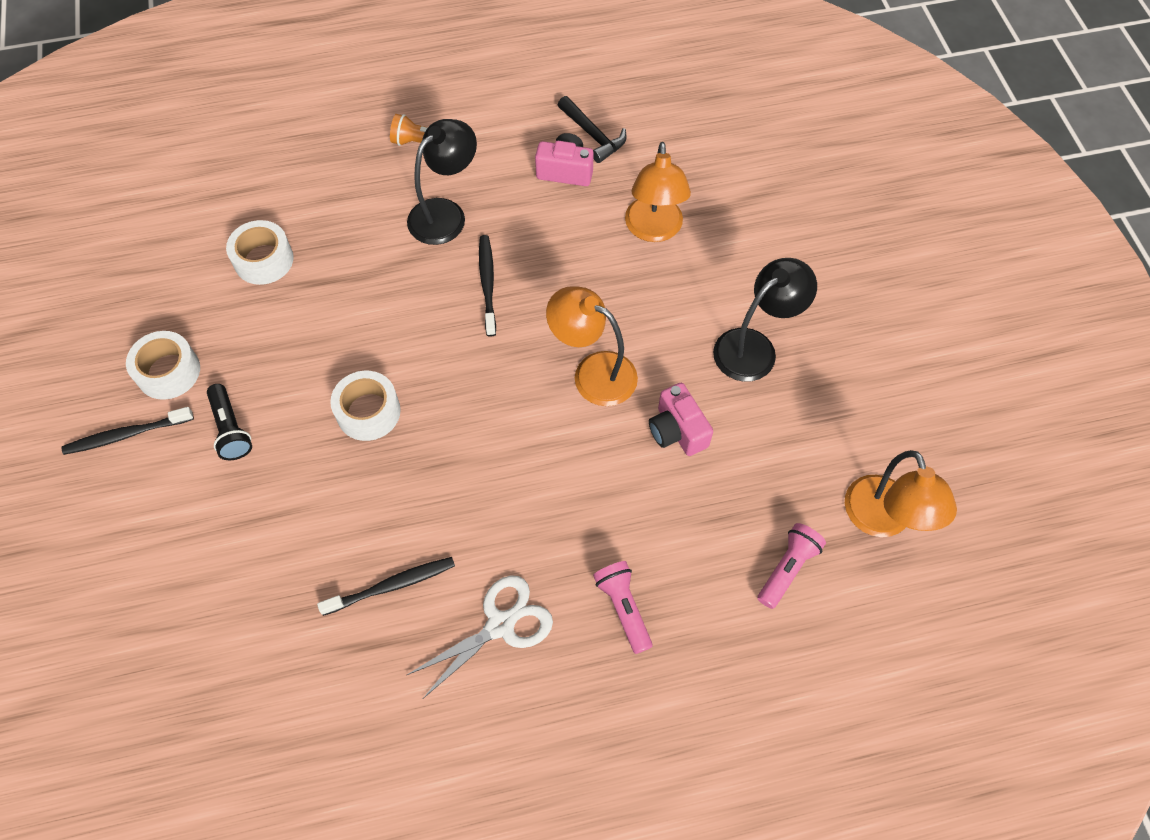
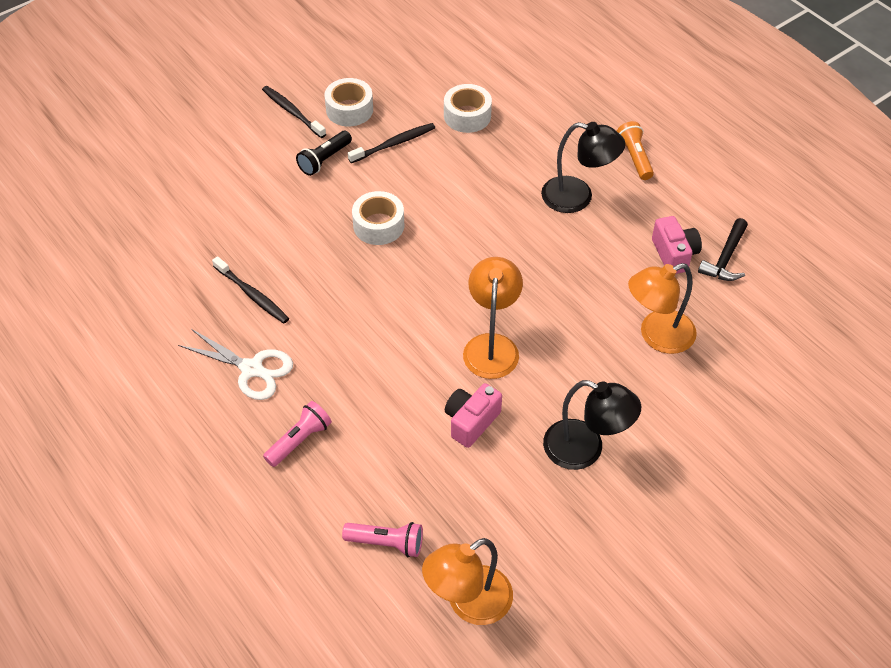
camera: 65 degrees right, 10 degrees down
(487, 283) = (531, 248): black toothbrush -> black toothbrush (394, 143)

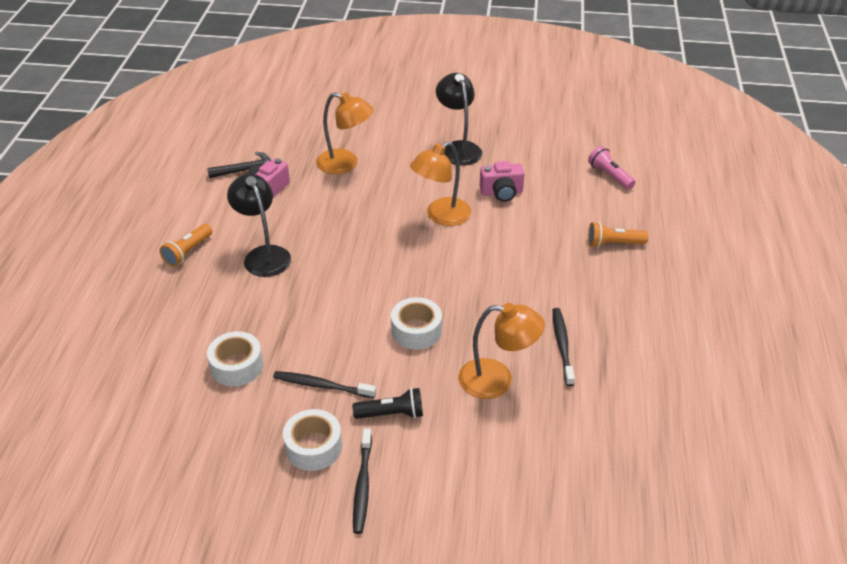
camera: 135 degrees left, 10 degrees down
(251, 369) = (608, 299): white scissors -> none
(299, 440) = (613, 243): pink flashlight -> orange flashlight
(468, 603) = (592, 136): orange lamp -> orange lamp (497, 380)

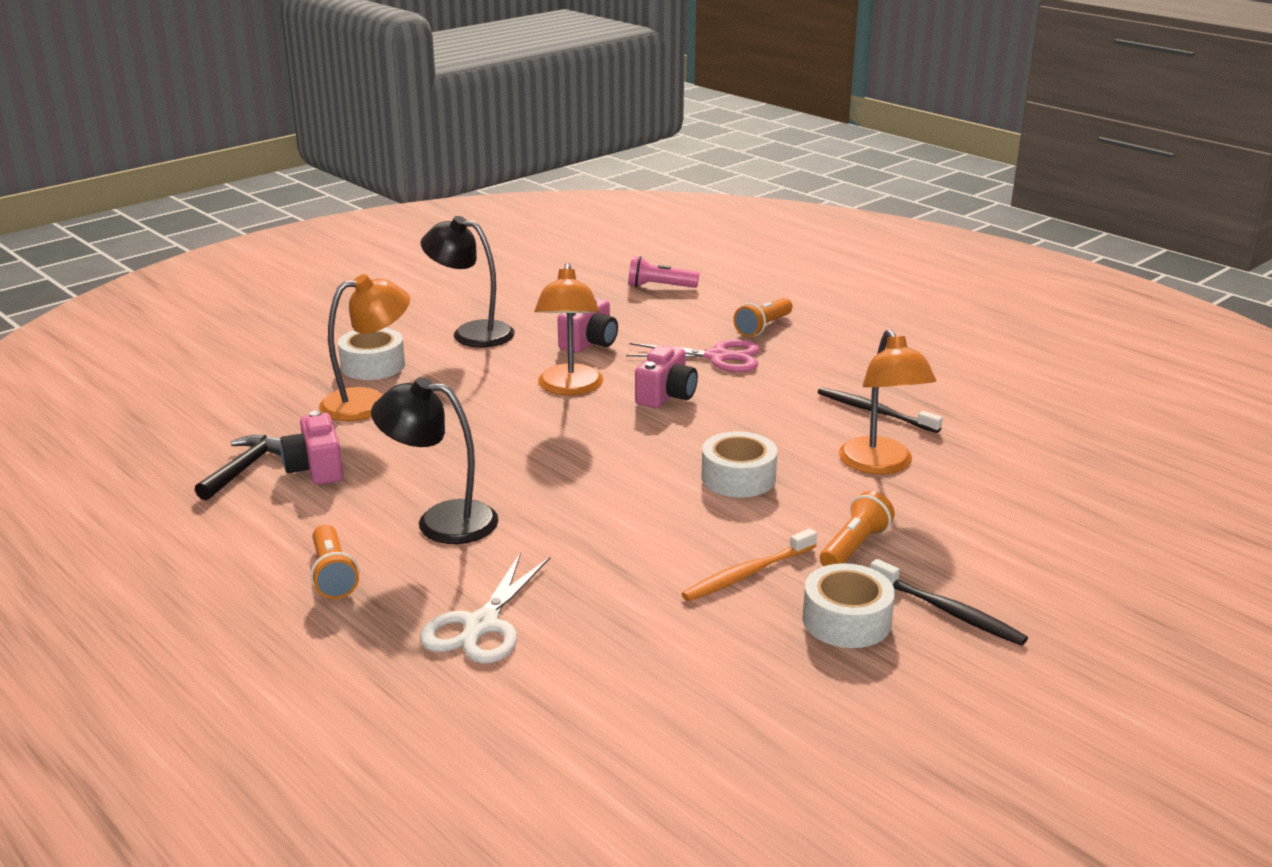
camera: 50 degrees left, 15 degrees down
(191, 321) = (482, 625): none -> white scissors
(237, 366) = (626, 622): white tape -> white tape (373, 366)
(321, 385) = (747, 574): black toothbrush -> orange toothbrush
(391, 414) = (854, 547): black flashlight -> orange flashlight
(476, 254) = (666, 396): none -> pink camera
(497, 380) = (880, 465): orange lamp -> orange lamp turned 120 degrees clockwise
(548, 247) = (717, 357): none -> pink scissors

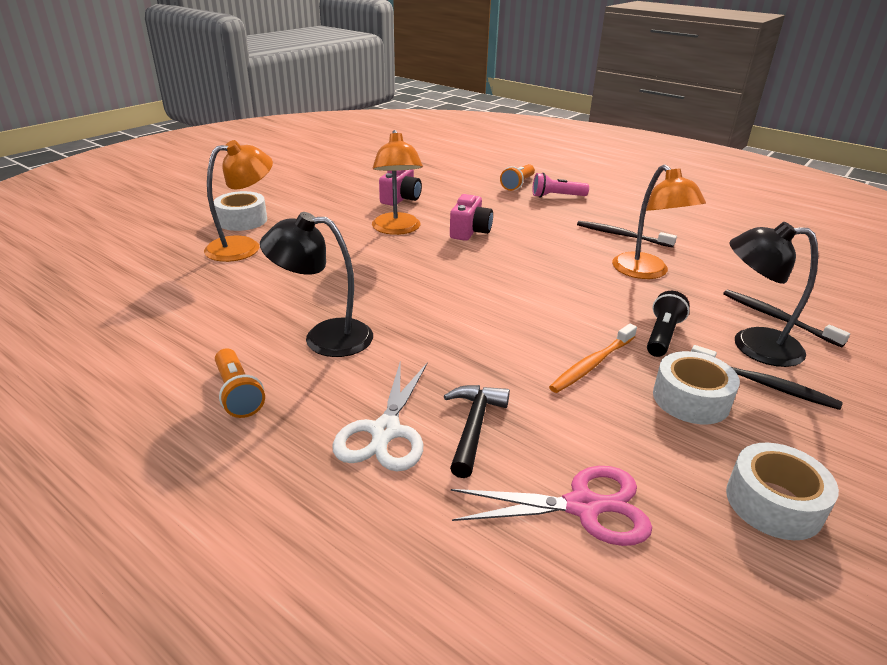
camera: 10 degrees left, 5 degrees up
(245, 468) = (146, 304): black hammer -> black hammer (474, 427)
(316, 469) = (208, 300): pink camera -> none
(471, 333) = (312, 195): black lamp -> black lamp (752, 345)
(659, 287) = (436, 162): pink flashlight -> pink flashlight (556, 196)
(717, 357) = (495, 204): pink scissors -> pink scissors (583, 506)
(738, 478) = (548, 287): white tape -> white tape (773, 503)
(854, 547) = (662, 335): orange flashlight -> black flashlight
(1021, 535) = (776, 318): none -> black toothbrush

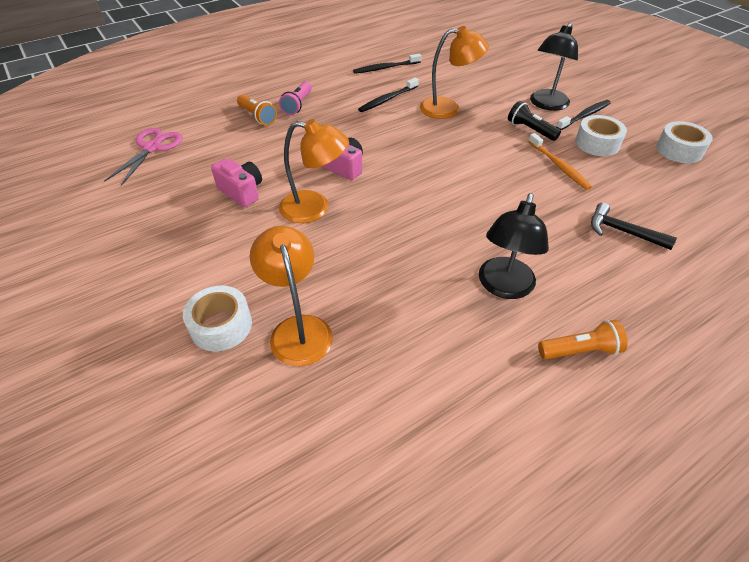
camera: 70 degrees left, 15 degrees up
(385, 431) = (627, 272): white scissors -> none
(583, 506) = (689, 209): pink scissors -> pink scissors (152, 148)
(776, 318) = (518, 86): black toothbrush -> black toothbrush (385, 68)

